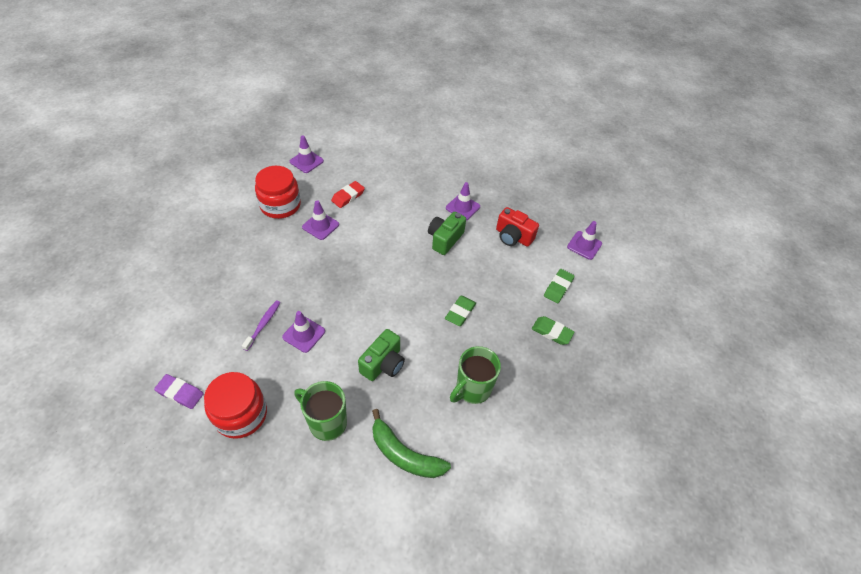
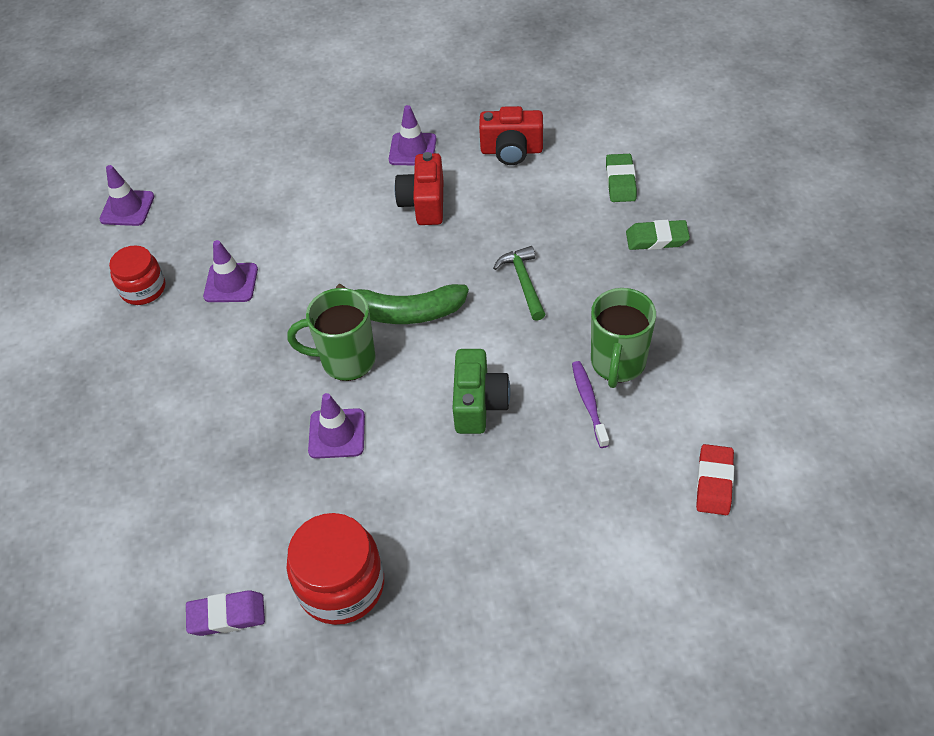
camera: 25 degrees left, 0 degrees up
(263, 324) = (266, 456): purple toothbrush -> purple toothbrush (589, 402)
(280, 205) = (143, 289): red jar -> red jar, size x0.65
(326, 422) = (467, 519): green mug -> green mug (346, 360)
(348, 196) = (236, 222): red eraser -> red eraser (714, 482)
(404, 454) = (600, 491): green banana -> green banana (405, 312)
(445, 239) = (424, 203): green camera -> red camera
(460, 312) = (523, 282): green eraser -> green hammer
(584, 245) = (610, 112): purple traffic cone -> none

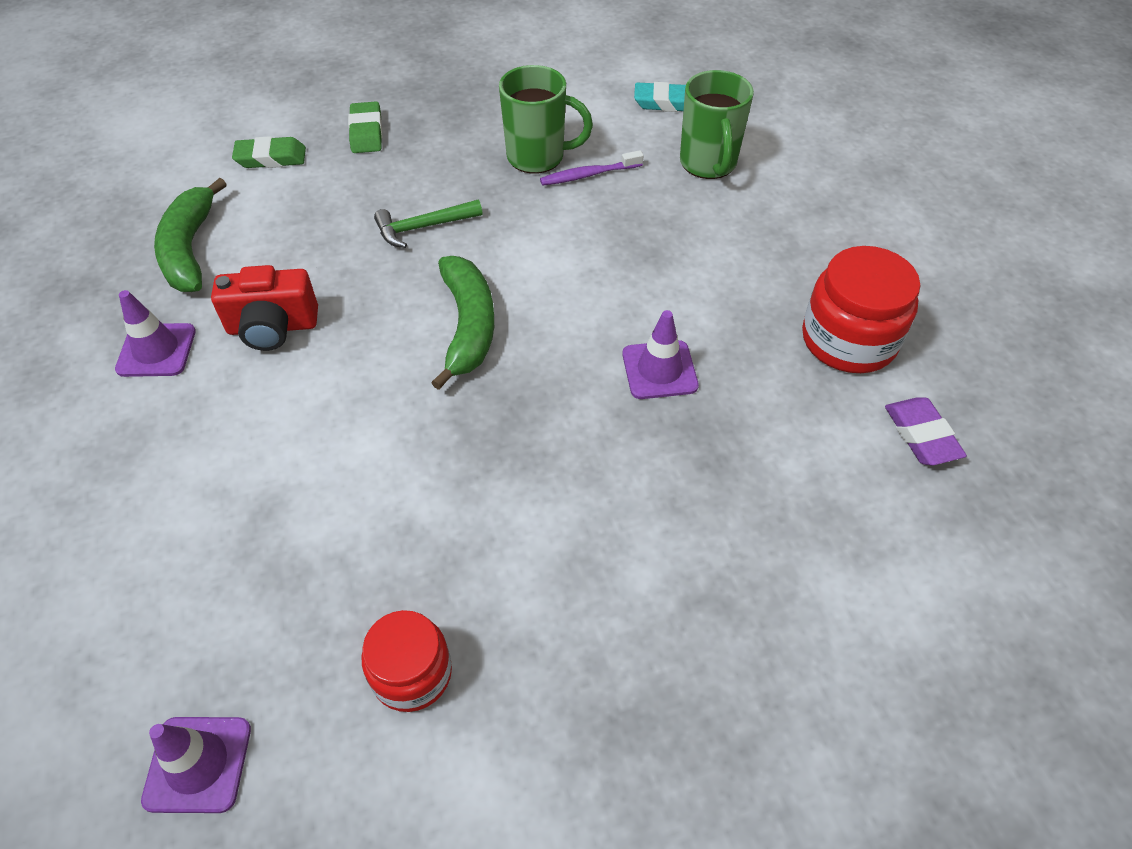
camera: 100 degrees left, 0 degrees up
(231, 283) = (406, 538): purple traffic cone -> none
(346, 360) = (548, 376): green mug -> green mug (708, 164)
(479, 404) = (600, 252): green camera -> none
(511, 151) = (190, 249): red camera -> green banana
(714, 482) = (665, 102): red eraser -> turquoise eraser

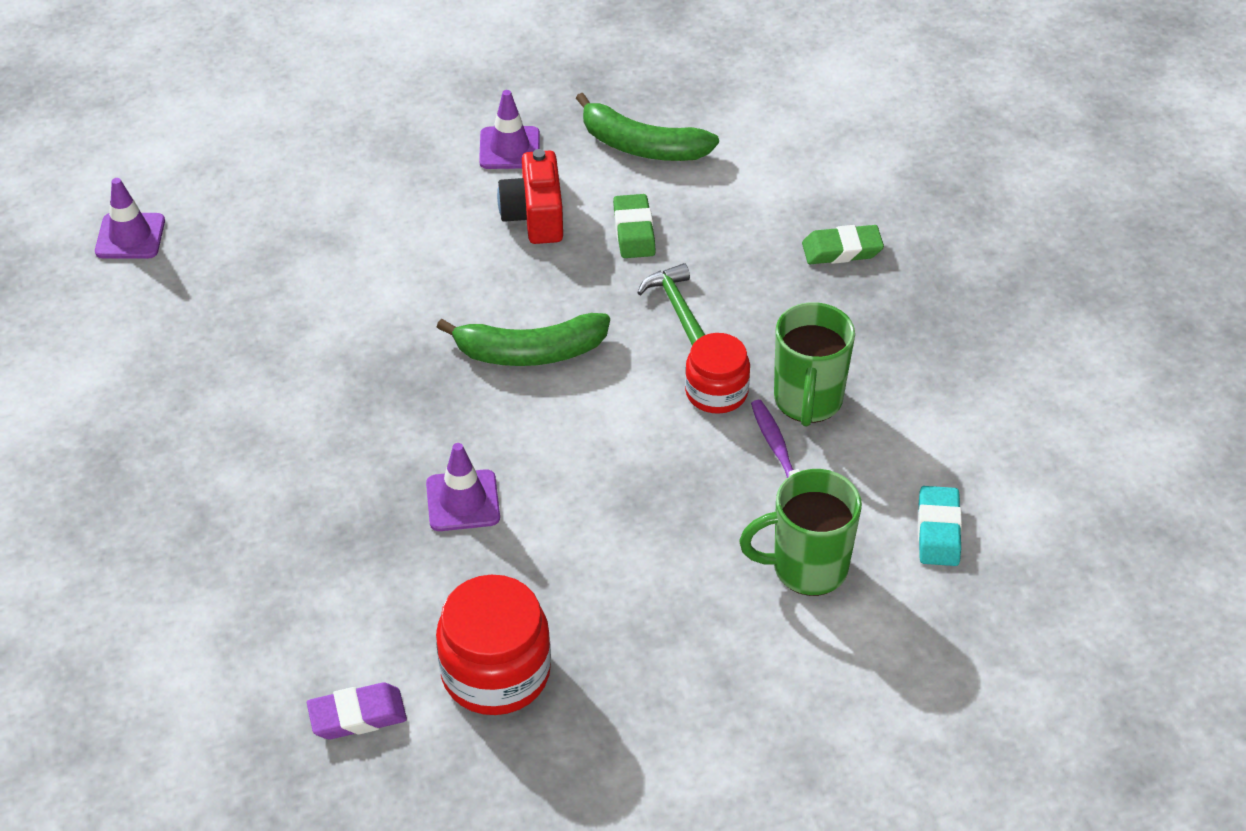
camera: 90 degrees right, 5 degrees down
(190, 249) = (642, 146): green banana -> green banana turned 150 degrees counterclockwise
(271, 158) = (788, 181): green eraser -> green eraser (634, 231)
(412, 673) = (173, 338): red jar -> red jar (716, 392)

